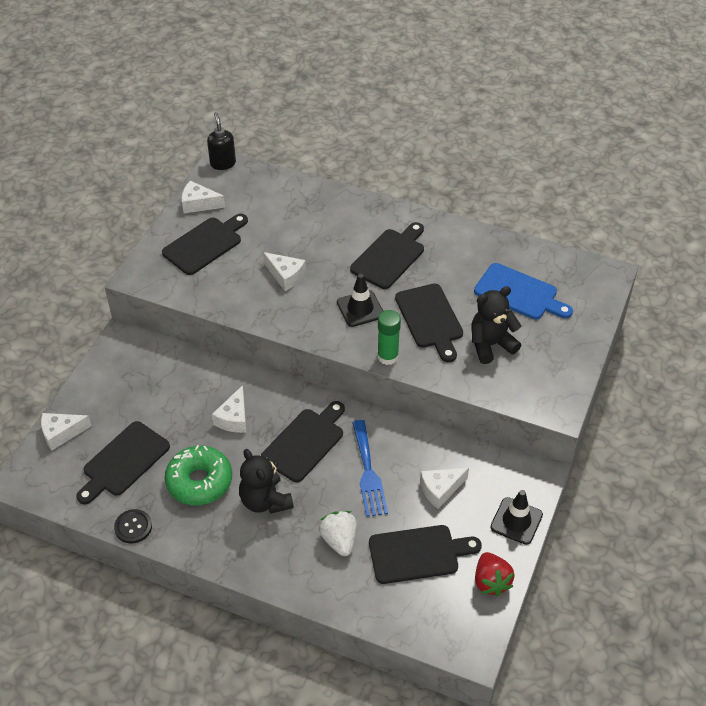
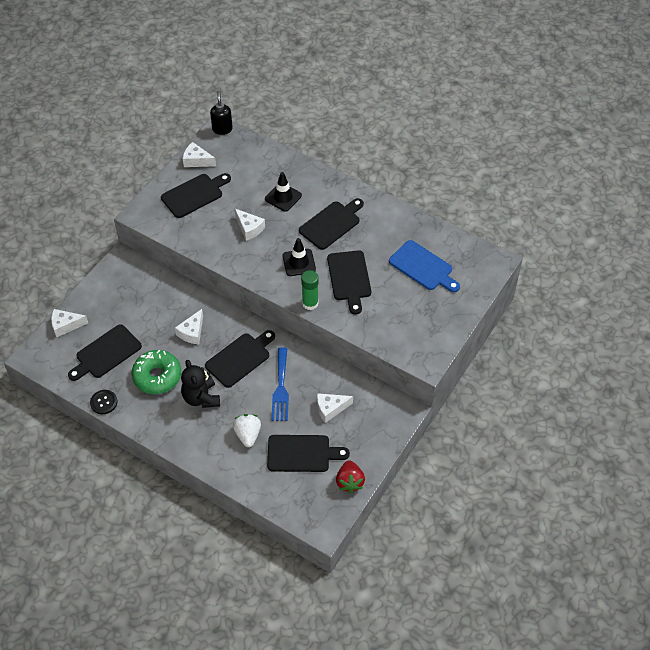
camera: 10 degrees right, 5 degrees up
(491, 345) = (390, 305): black teddy bear -> none
(516, 521) = (380, 441): black traffic cone -> black traffic cone (283, 197)

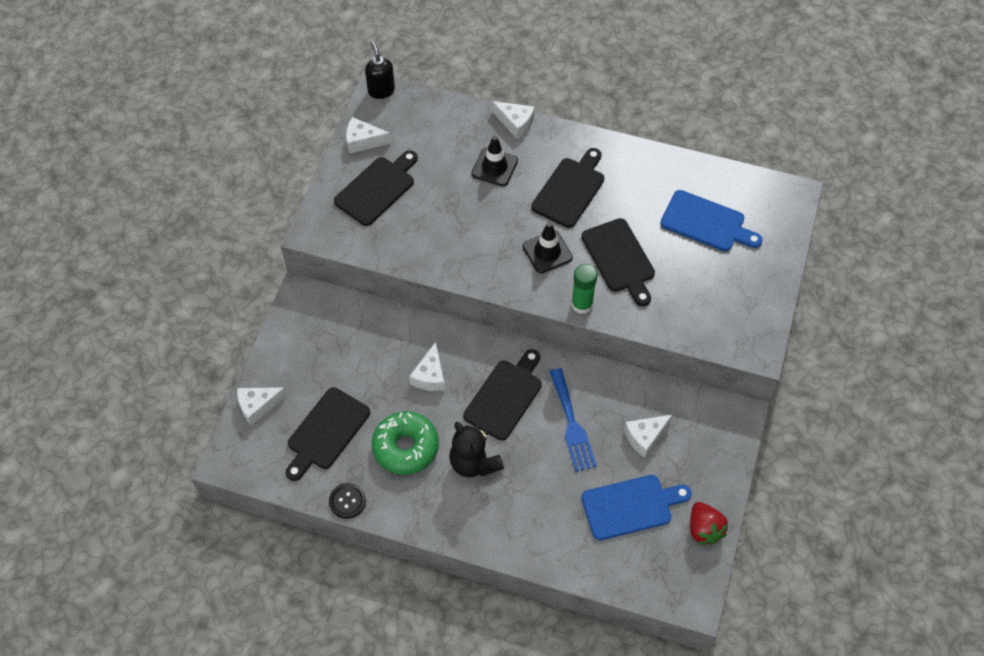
camera: 15 degrees left, 5 degrees up
(248, 435) = (552, 498): white strawberry -> none
(249, 228) = (466, 220): white cheese -> white cheese (515, 123)
(302, 454) = (631, 506): black cutting board -> blue cutting board

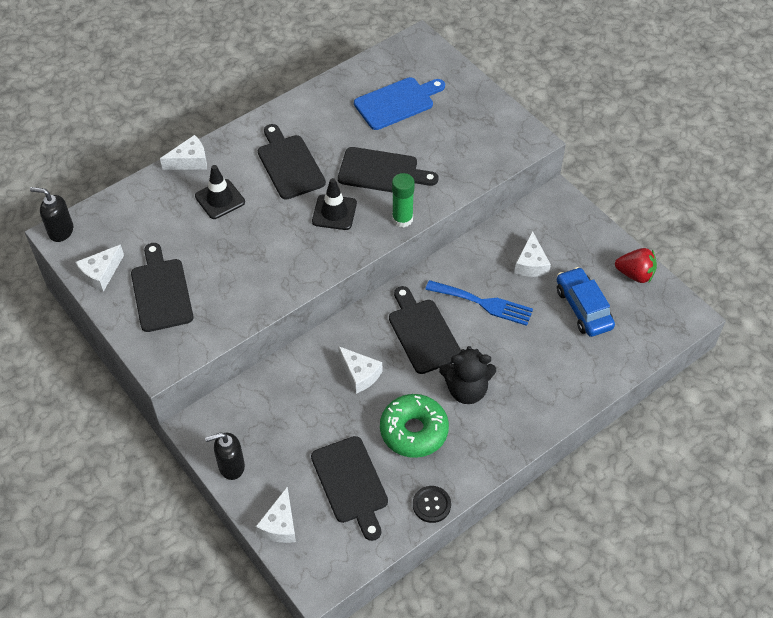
camera: 55 degrees left, 5 degrees down
(284, 341) = (231, 466): none -> black soap dispenser
(631, 506) = (583, 308): blue cutting board -> blue car

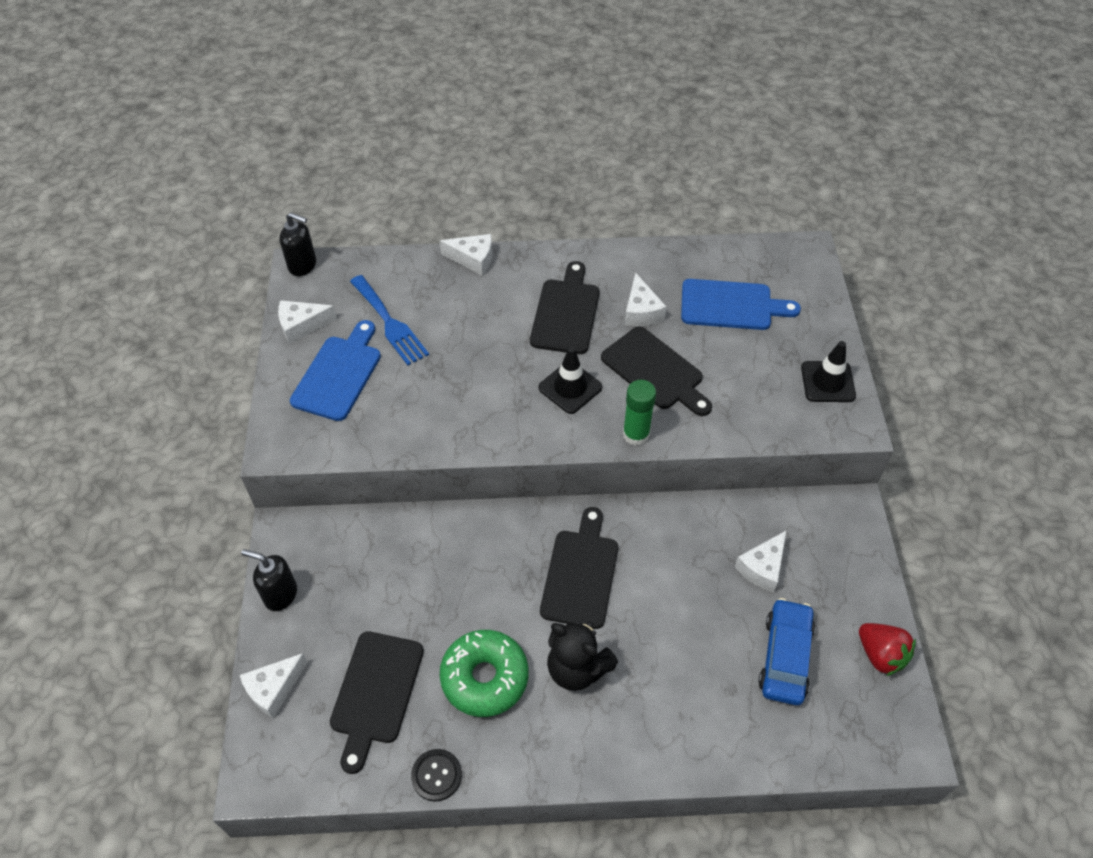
camera: 35 degrees right, 0 degrees up
(60, 231) = (303, 265): black soap dispenser -> black soap dispenser turned 150 degrees clockwise
(161, 291) = (339, 374): black cutting board -> blue cutting board
(220, 199) = (469, 312): black traffic cone -> black traffic cone (827, 382)
(360, 374) = (480, 578): white cheese -> white cheese (641, 311)
(483, 303) = (673, 581): blue fork -> blue fork (390, 323)

